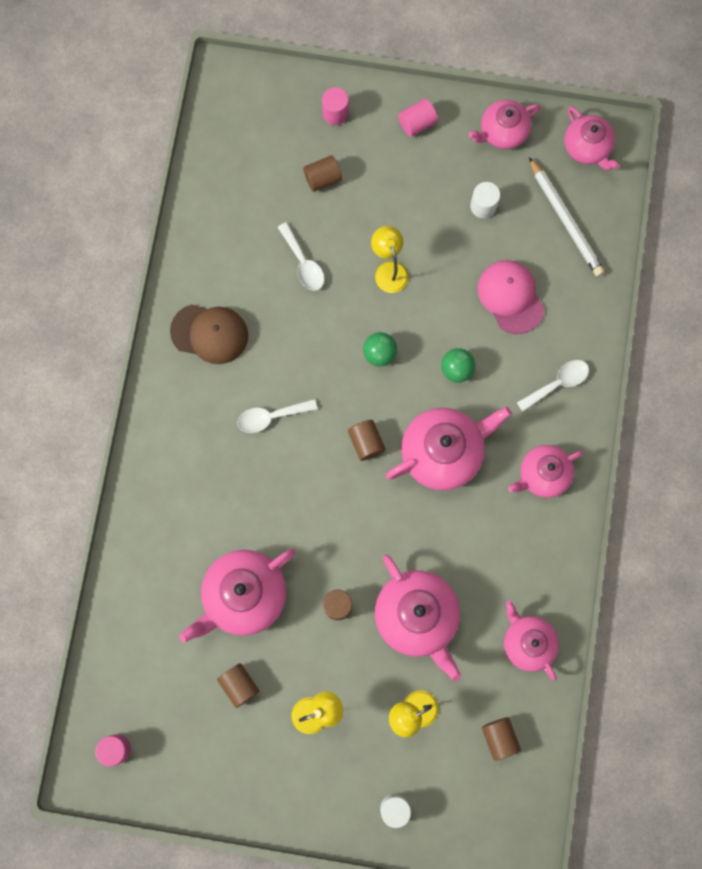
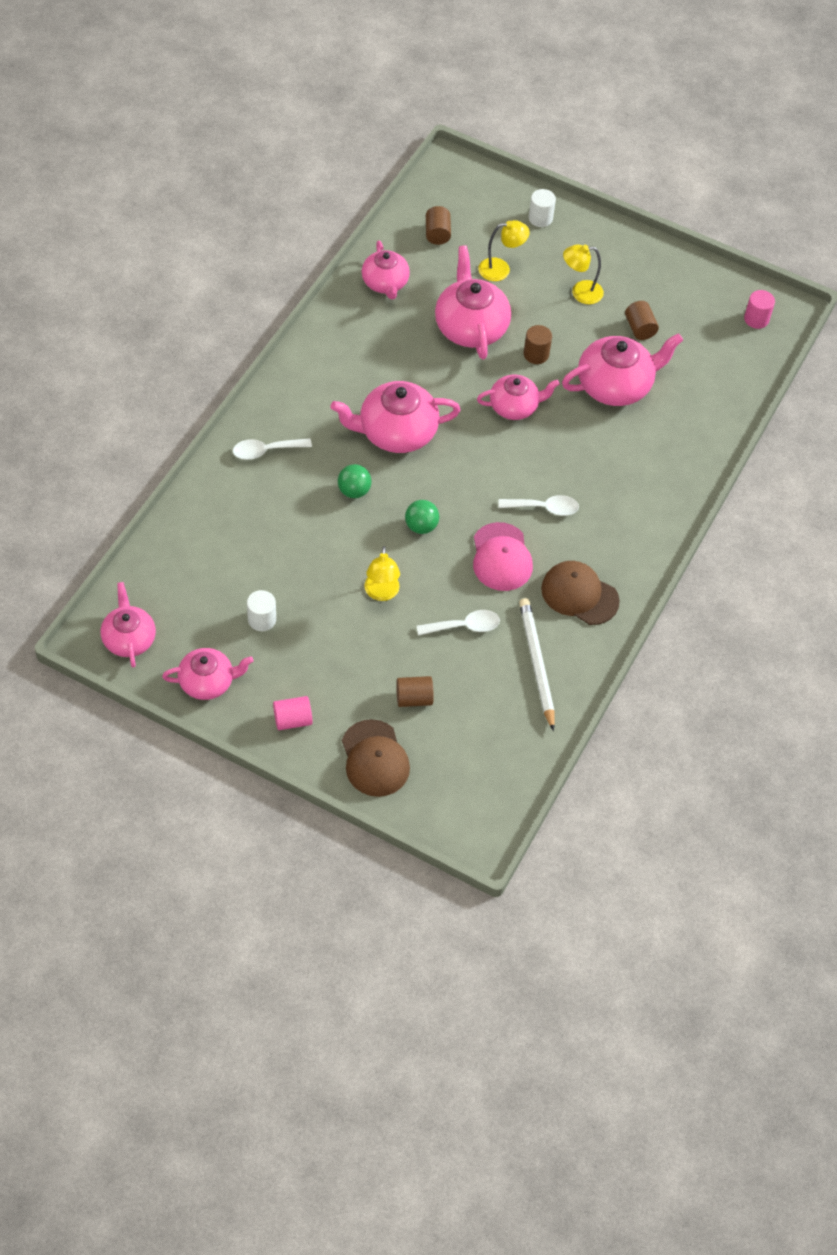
camera: 165 degrees left, 20 degrees down
(303, 263) = (464, 626): white spoon -> white spoon turned 90 degrees clockwise
(335, 113) = (375, 758): pink cylinder -> brown cap
(366, 442) = (463, 461): brown cylinder -> none
(510, 297) = (274, 533): pink cap -> pink cap (501, 557)
(543, 474) = (314, 389): pink teapot -> pink teapot (514, 407)
(565, 220) = (187, 581): white pencil -> white pencil (537, 664)

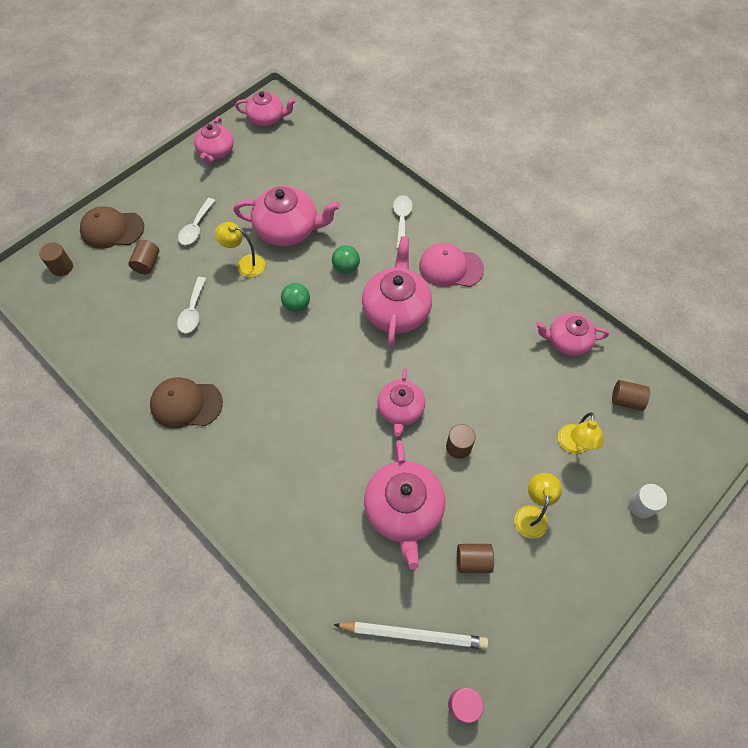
camera: 110 degrees right, 5 degrees up
(262, 619) = (252, 189): white cylinder -> none
(292, 720) = (165, 190): pink cylinder -> none
(450, 793) = (62, 267): none -> brown cylinder
(471, 327) = (502, 398): pink teapot -> pink teapot (288, 229)
(501, 557) = (245, 354): pink cap -> pink cap (450, 267)
(537, 664) = (137, 352): white pencil -> white pencil (413, 635)
(544, 508) = (283, 402): white spoon -> white spoon (196, 227)
(579, 594) = (186, 404): brown cap -> brown cap turned 135 degrees counterclockwise

